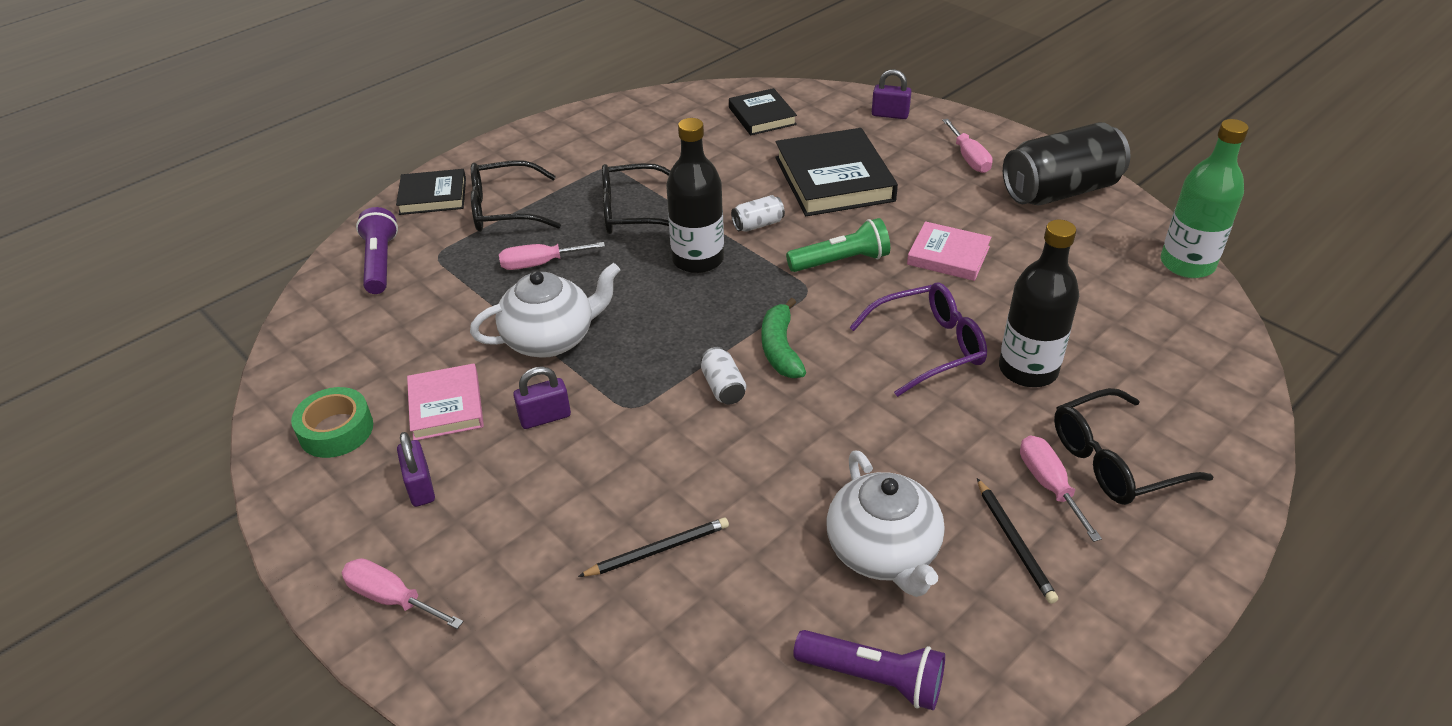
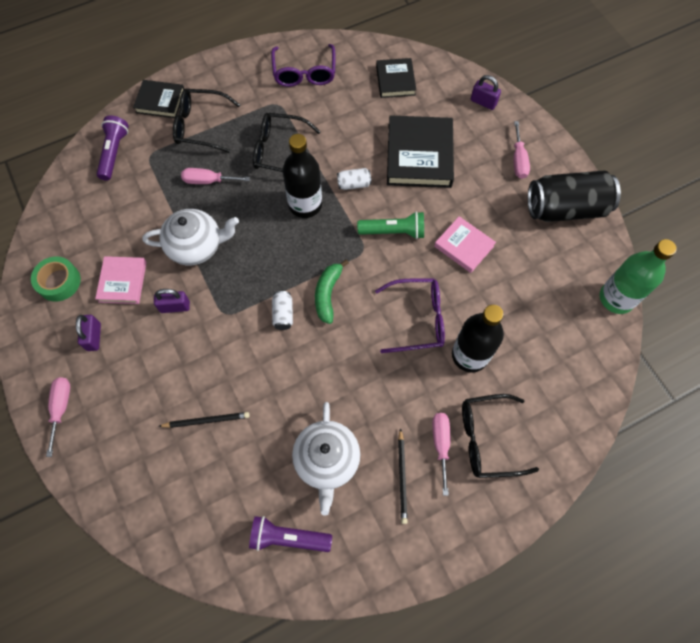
camera: 15 degrees right, 25 degrees up
(392, 598) = (61, 408): pink screwdriver -> pink screwdriver turned 45 degrees clockwise
(633, 131) = (304, 73): none -> purple glasses
(873, 678) = (288, 537): purple flashlight -> purple flashlight turned 150 degrees clockwise

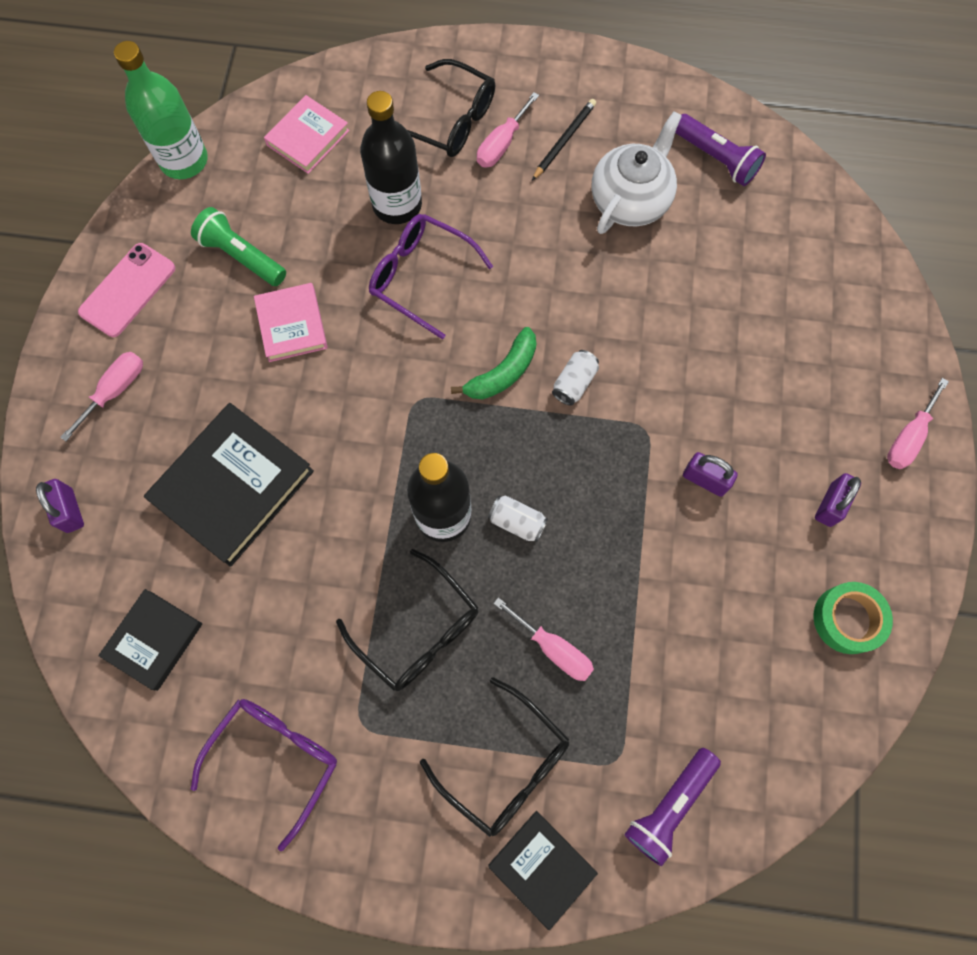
camera: 145 degrees left, 5 degrees up
(123, 282) = (757, 561): pink book -> pink book (308, 138)
(196, 246) = (630, 550): white teapot -> none
(206, 420) = (738, 317): black pencil -> none
(354, 184) = (355, 502): white can -> white can (517, 522)
(393, 231) = (360, 400): green flashlight -> green flashlight (242, 256)
(565, 208) = (128, 290): black can -> pink phone

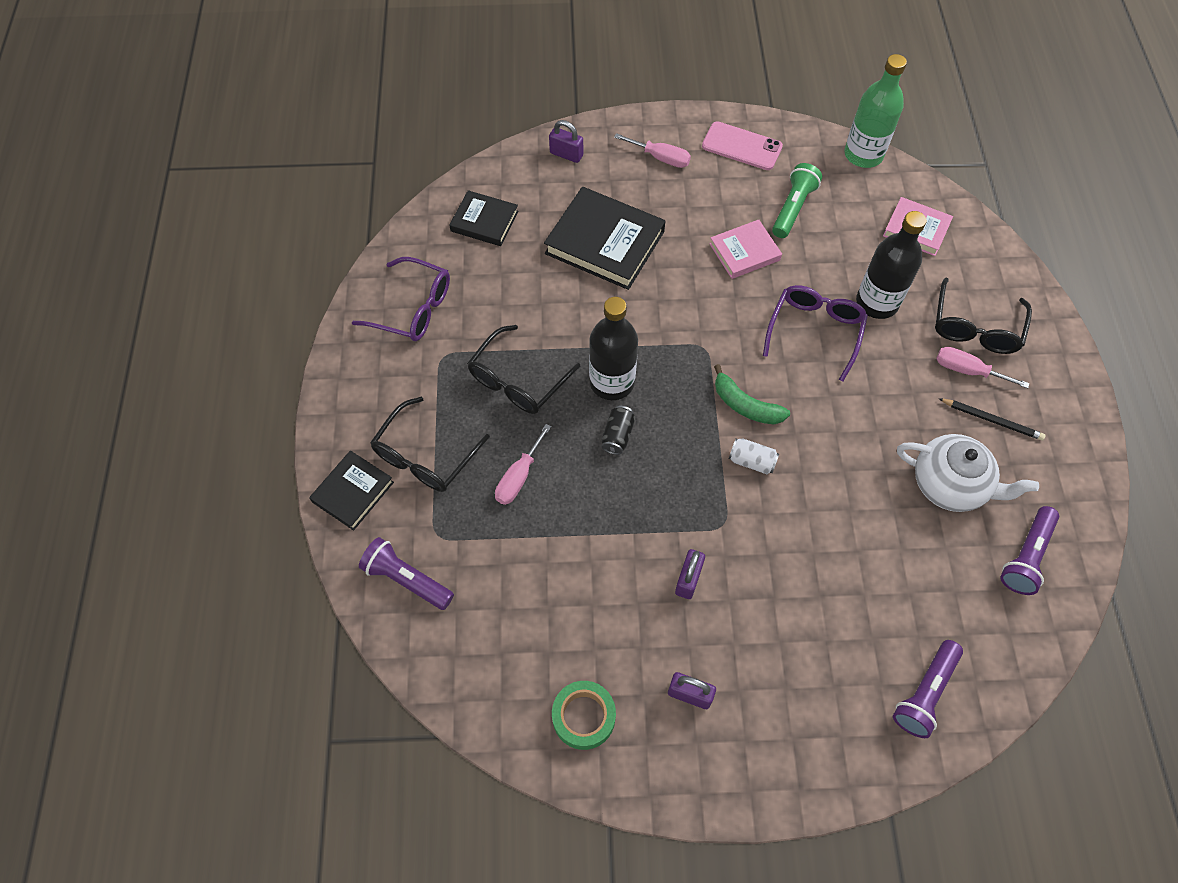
camera: 80 degrees right, 10 degrees down
(70, 510) = (566, 154): purple padlock -> purple padlock turned 60 degrees clockwise
(517, 522) = (617, 435): white can -> black can
(843, 286) = (925, 693): none -> purple flashlight
(908, 437) = (777, 768): pink screwdriver -> none

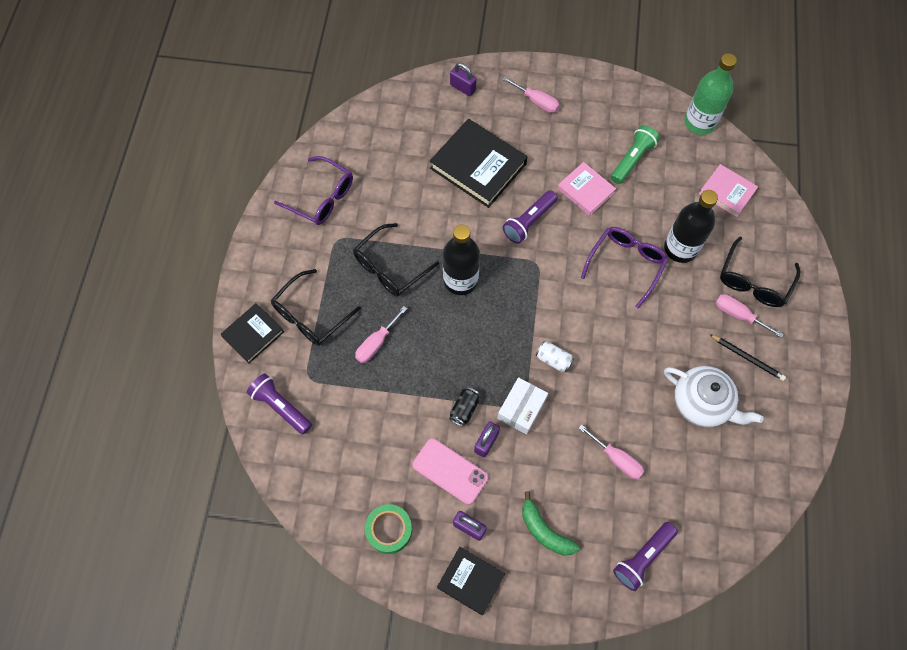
camera: 10 degrees right, 5 degrees up
(484, 221) = (388, 134): black book -> black book (470, 581)
(617, 435) = (456, 323): black can -> black can (464, 409)
(724, 529) = (521, 409): none -> white box
(742, 146) = (603, 101): pink phone -> pink phone (450, 471)
(744, 252) = (585, 190): pink book -> pink book turned 60 degrees clockwise
(745, 405) = (558, 315): green banana -> green banana (544, 530)
(860, 572) = (616, 459): none -> pink screwdriver
(1026, 556) = (746, 469): purple flashlight -> purple flashlight (529, 221)

